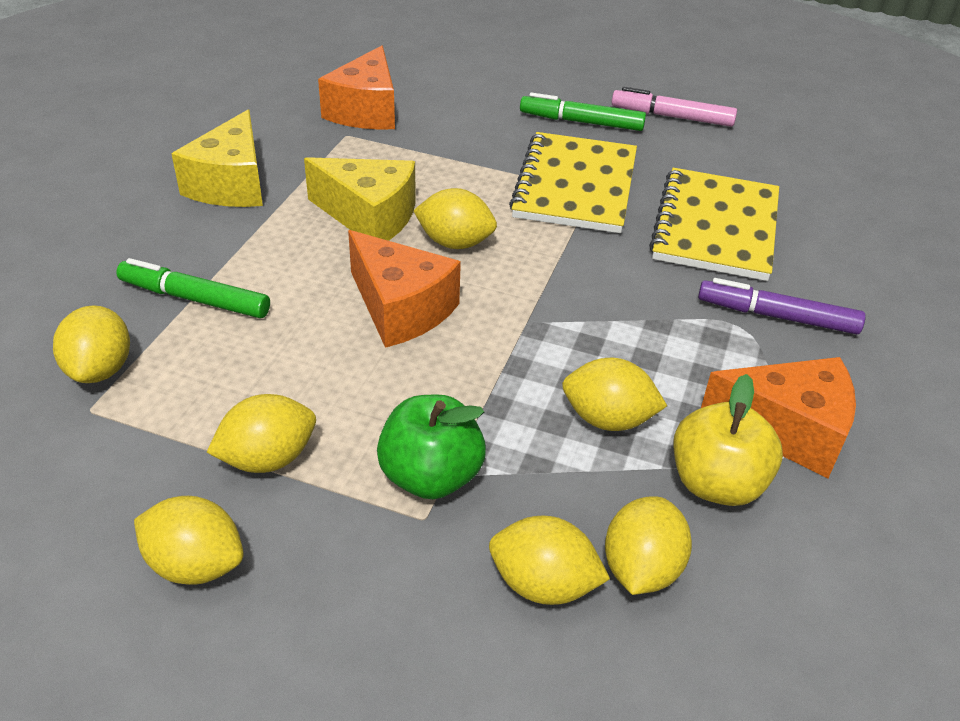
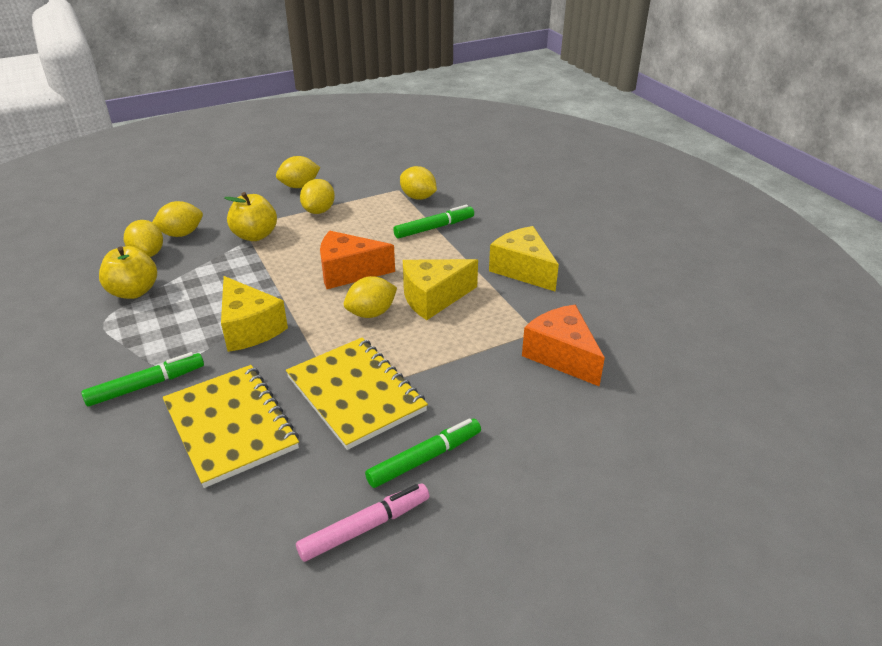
camera: 135 degrees right, 5 degrees down
(431, 476) = (255, 235): green apple -> yellow apple
(606, 312) = (249, 328): none -> yellow cheese
(608, 419) = (203, 287): yellow lemon -> none
(777, 316) = (146, 385): purple marker -> green marker
(787, 430) = (109, 329): orange cheese -> none

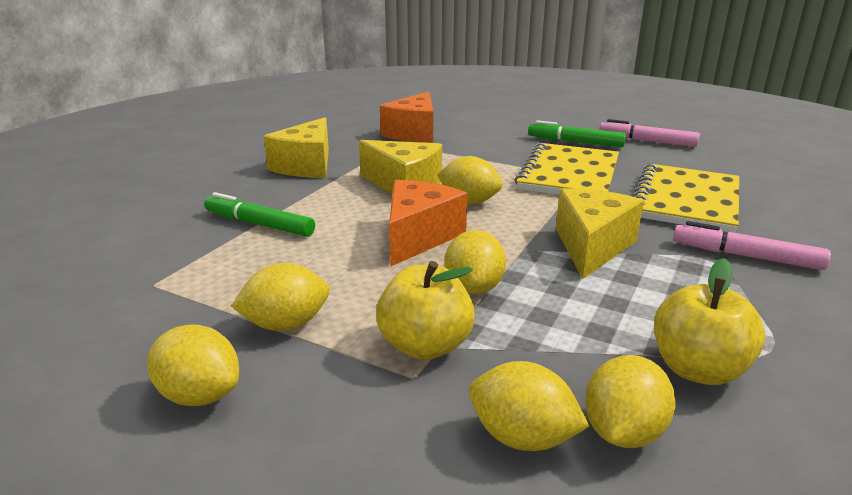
camera: 125 degrees left, 10 degrees down
(146, 385) = (746, 256): green marker -> pink marker
(349, 272) = (419, 237): orange cheese -> orange cheese turned 120 degrees counterclockwise
(418, 197) = (172, 261): yellow lemon -> yellow lemon (474, 287)

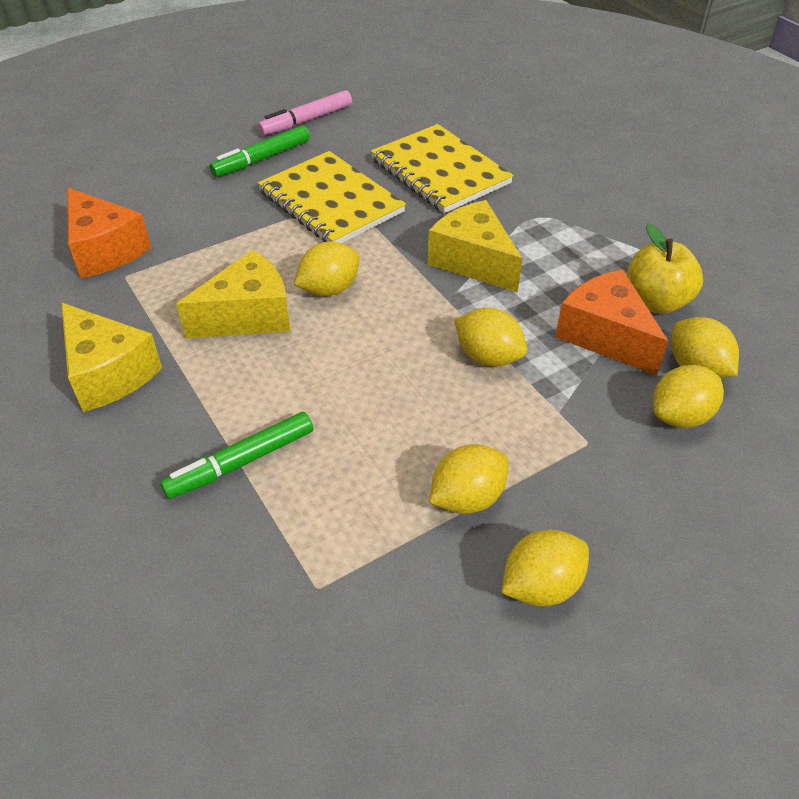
camera: 60 degrees left, 20 degrees up
(286, 324) = (467, 498): yellow lemon -> yellow lemon turned 45 degrees clockwise
(419, 237) = (373, 352): orange cheese -> orange cheese (605, 336)
(425, 346) = (553, 420): yellow apple -> none
(746, 256) = (543, 198): pink marker -> none

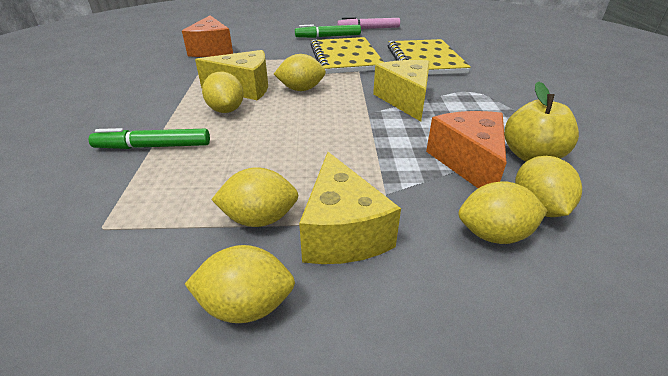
camera: 30 degrees right, 10 degrees down
(108, 373) = (148, 90): yellow cheese -> yellow cheese (342, 232)
(488, 357) = (364, 147): yellow lemon -> yellow lemon (226, 110)

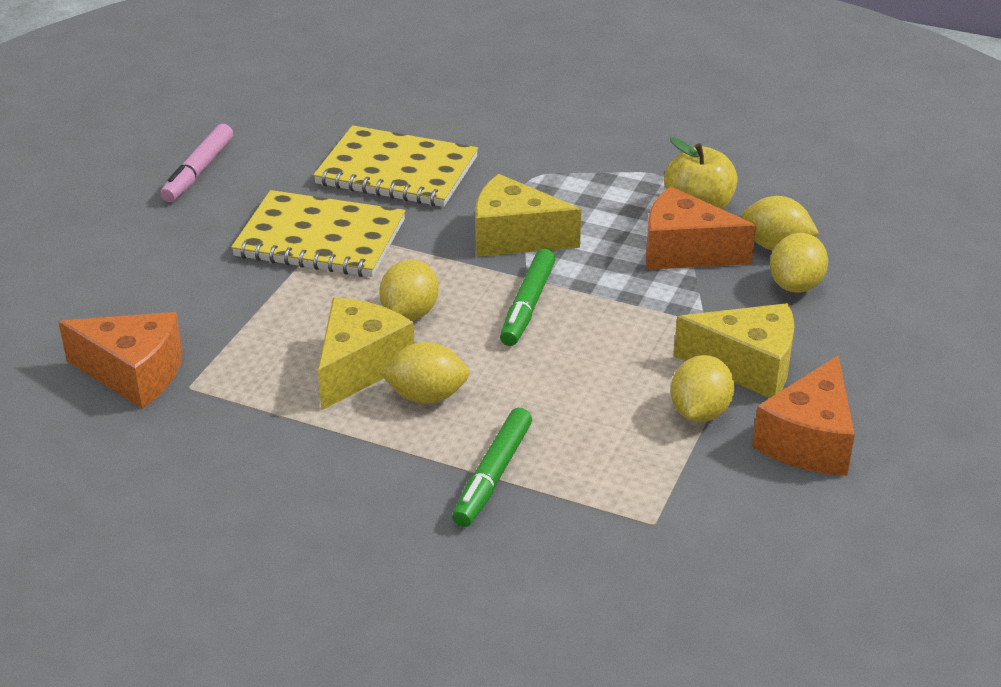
camera: 65 degrees left, 0 degrees up
(246, 305) = (808, 440): yellow lemon -> orange cheese
(328, 36) = (196, 226): green marker -> green marker (527, 305)

